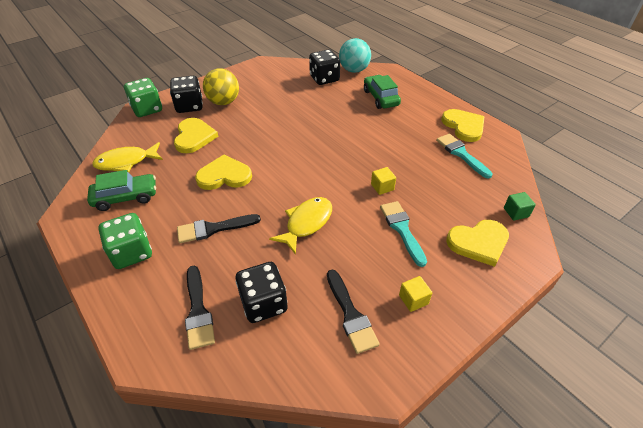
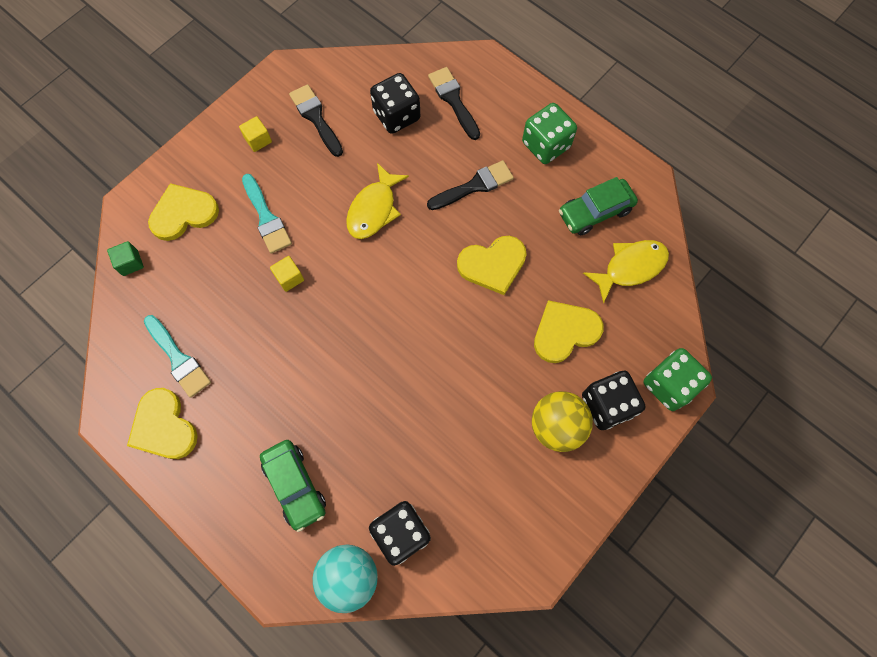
camera: 170 degrees right, 25 degrees up
(194, 137) = (565, 332): yellow heart -> yellow heart turned 75 degrees clockwise

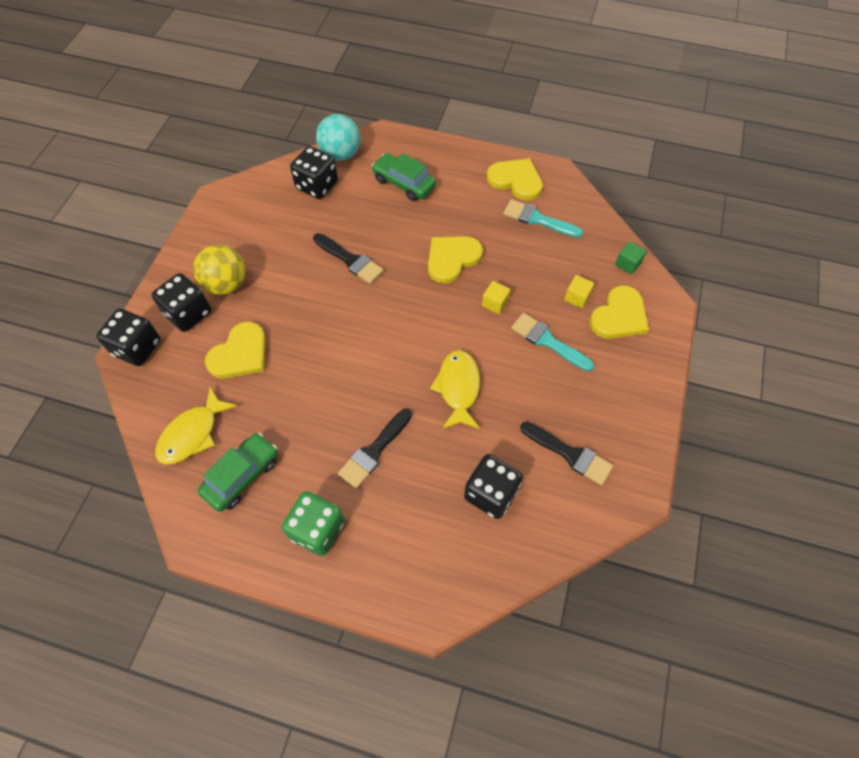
camera: 155 degrees right, 10 degrees down
(258, 140) = (607, 407): yellow cube -> yellow cube (577, 297)
(453, 100) = (440, 540): black brush -> black brush (350, 260)
(492, 265) = (325, 383): yellow heart -> yellow heart (452, 259)
(669, 385) = (137, 348): green dice -> black dice

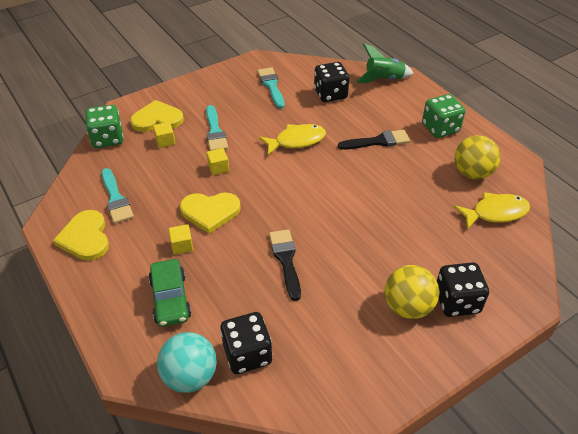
camera: 140 degrees left, 15 degrees down
(137, 348) = (517, 299): black dice -> none
(240, 354) = (430, 243): yellow heart -> none
(242, 475) = (472, 173): green car -> yellow ball
(440, 220) = (182, 246): none -> yellow cube
(451, 580) = (383, 79): none -> green rocket
(458, 388) = (296, 141): yellow fish -> yellow fish turned 150 degrees counterclockwise
(570, 454) = (271, 86): black brush -> turquoise brush
(628, 264) = (108, 139): green cube -> green dice

